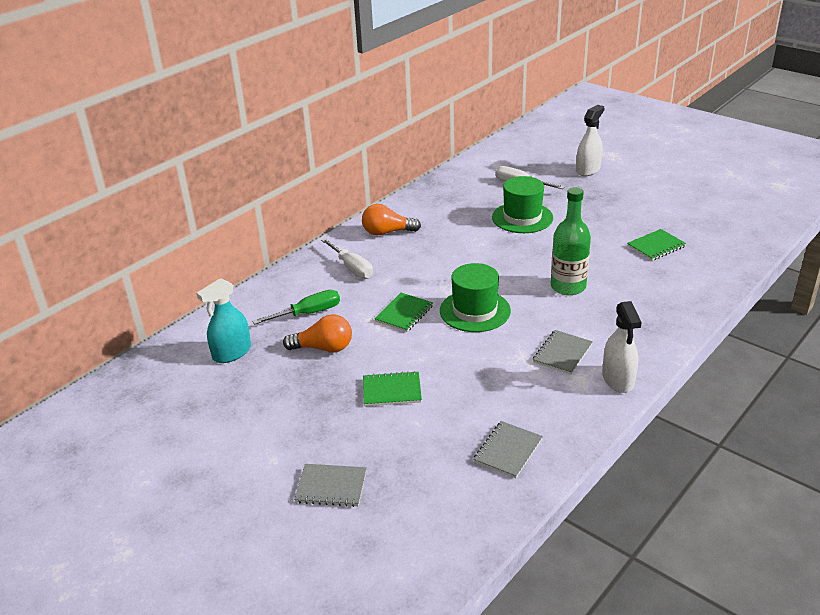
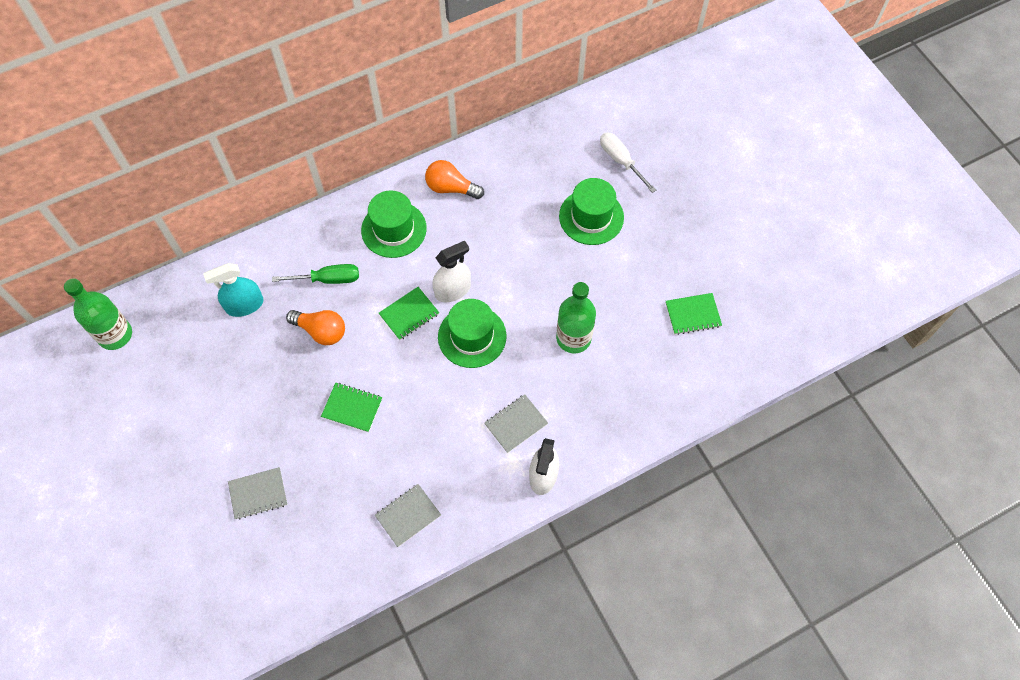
camera: 20 degrees right, 30 degrees up
(96, 413) = (115, 335): none -> green bottle
(331, 487) = (258, 494): grey notebook -> grey notebook turned 45 degrees counterclockwise
(351, 268) = (394, 229): white screwdriver -> green hat
(588, 170) = (704, 163): white spray bottle -> white spray bottle (452, 290)

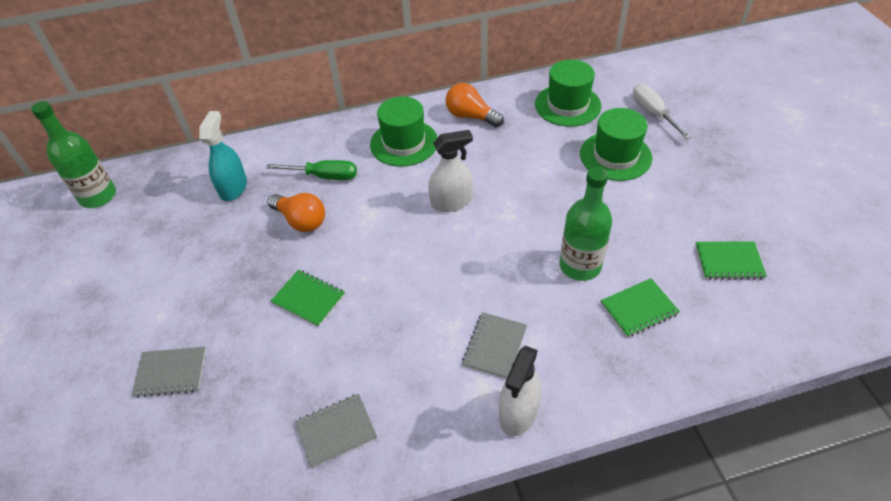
camera: 15 degrees right, 15 degrees down
(244, 305) = (233, 188): turquoise spray bottle -> turquoise spray bottle turned 105 degrees clockwise
(409, 314) = (398, 218): green notebook -> green notebook (639, 309)
(472, 336) = (462, 248): green hat -> green hat (567, 105)
(516, 424) = (494, 346): grey notebook -> grey notebook turned 45 degrees counterclockwise

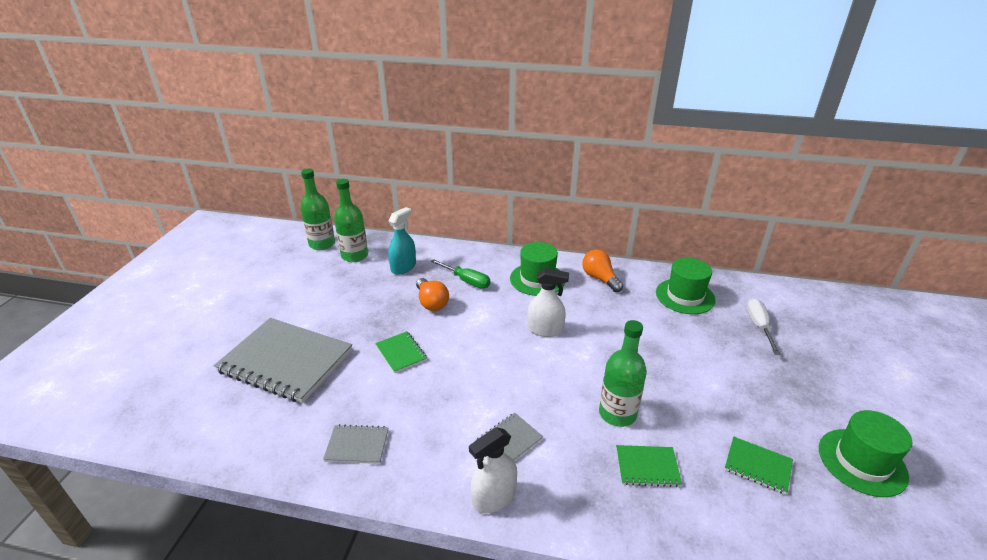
camera: 25 degrees right, 15 degrees down
(157, 196) = (355, 256): none -> green bottle
(171, 373) = (285, 361): grey notebook -> grey notebook, size x2.23
(615, 156) = (702, 346): green hat -> green hat (862, 462)

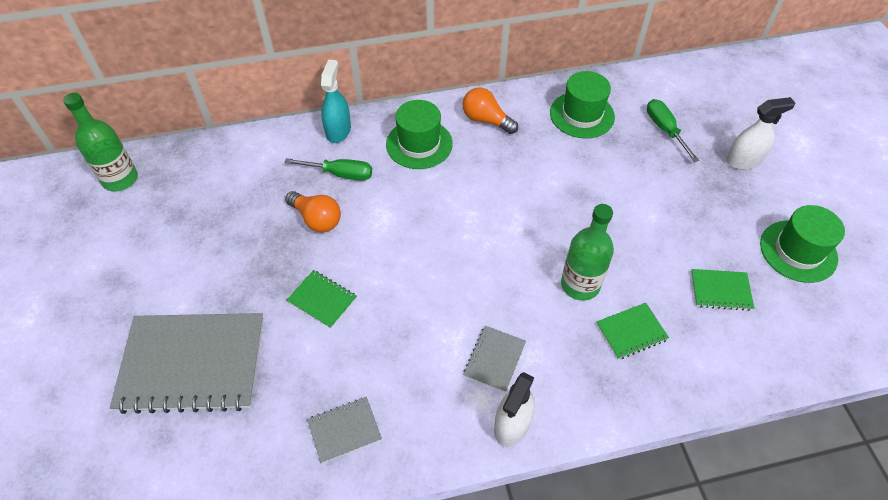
camera: 25 degrees left, 20 degrees up
(355, 256) = (177, 183): green bottle -> none
(403, 267) = (251, 180): turquoise spray bottle -> turquoise spray bottle (338, 130)
(545, 330) = (462, 210): white spray bottle -> white spray bottle (743, 160)
(759, 327) = (665, 130): white screwdriver -> green screwdriver

